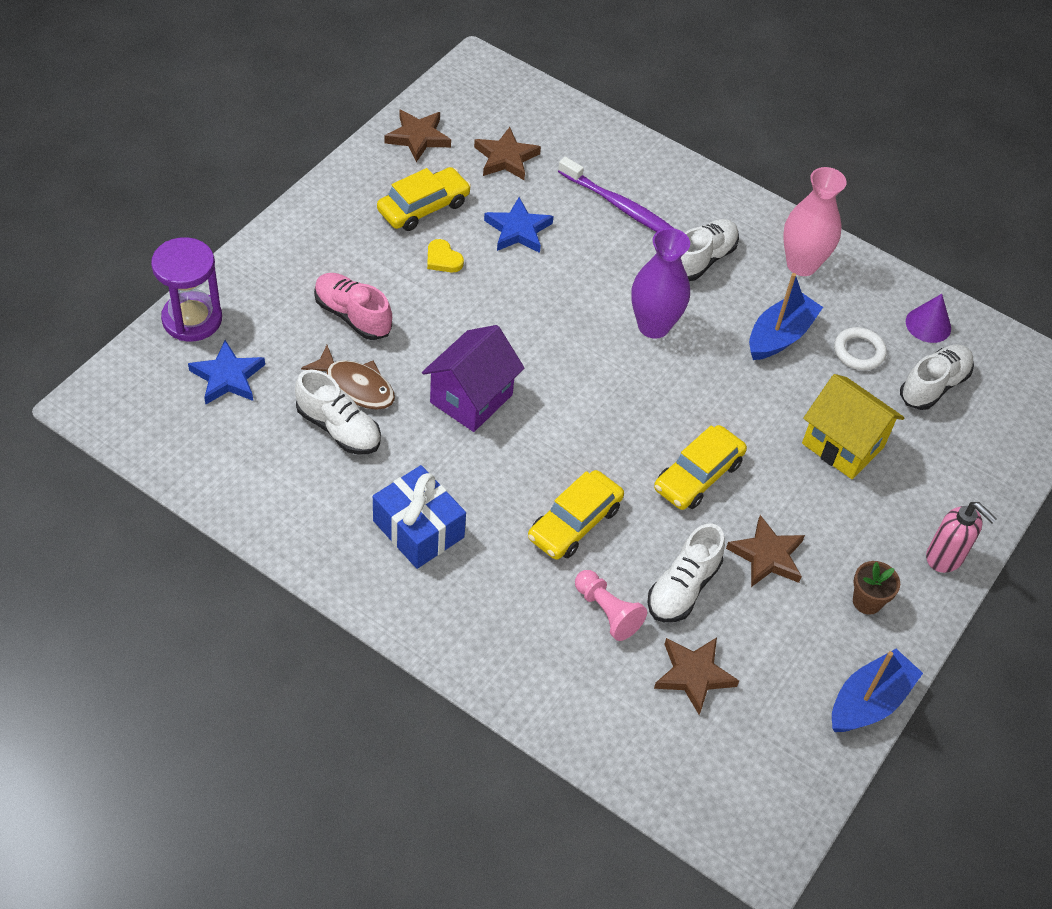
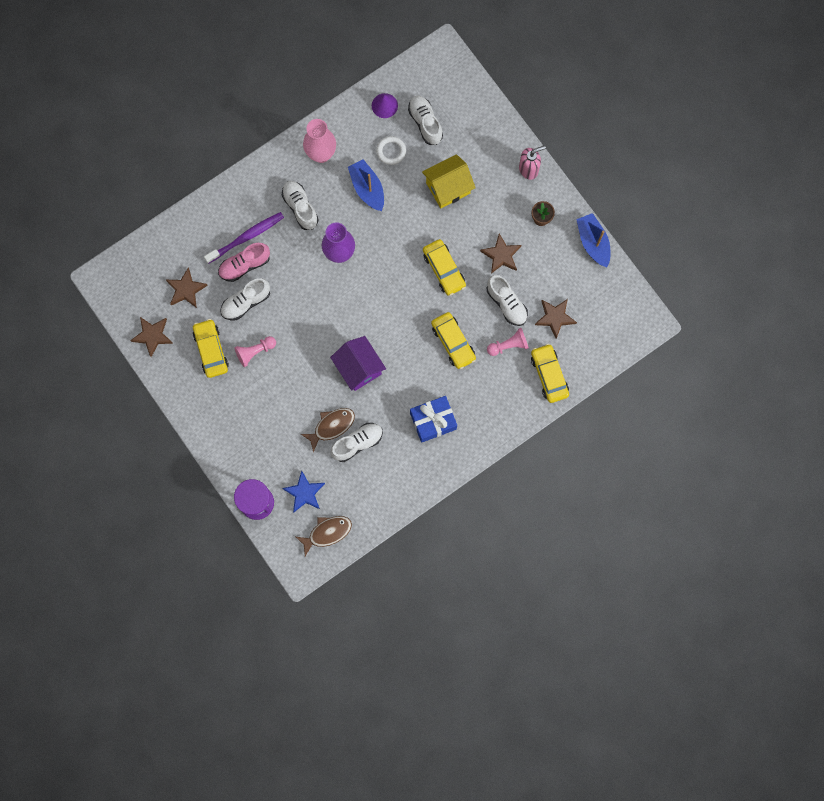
camera: 65 degrees left, 25 degrees up
(166, 425) = (327, 532): none -> brown fish
(353, 316) = (281, 414): pink shoe -> pink shoe (245, 265)
(443, 259) = (255, 352): yellow heart -> pink pawn
(518, 230) = (246, 302): blue star -> white shoe
(579, 695) = (549, 375): none -> yellow car

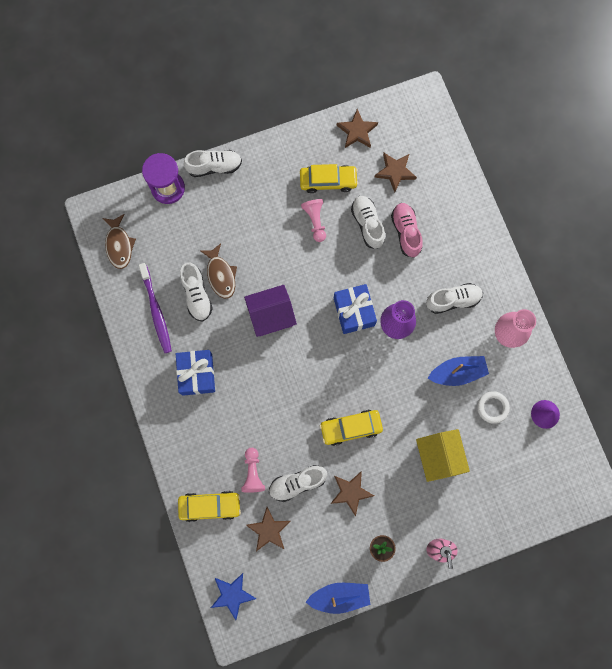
camera: 105 degrees right, 0 degrees up
(246, 237) = (434, 241): purple toothbrush -> purple toothbrush (156, 311)
(304, 493) = (163, 234): blue star -> blue star (232, 595)
(335, 294) = (354, 312): none -> blue gift
(425, 123) = (516, 452): white shoe -> white shoe (214, 166)
(453, 342) = (271, 416): yellow car -> none

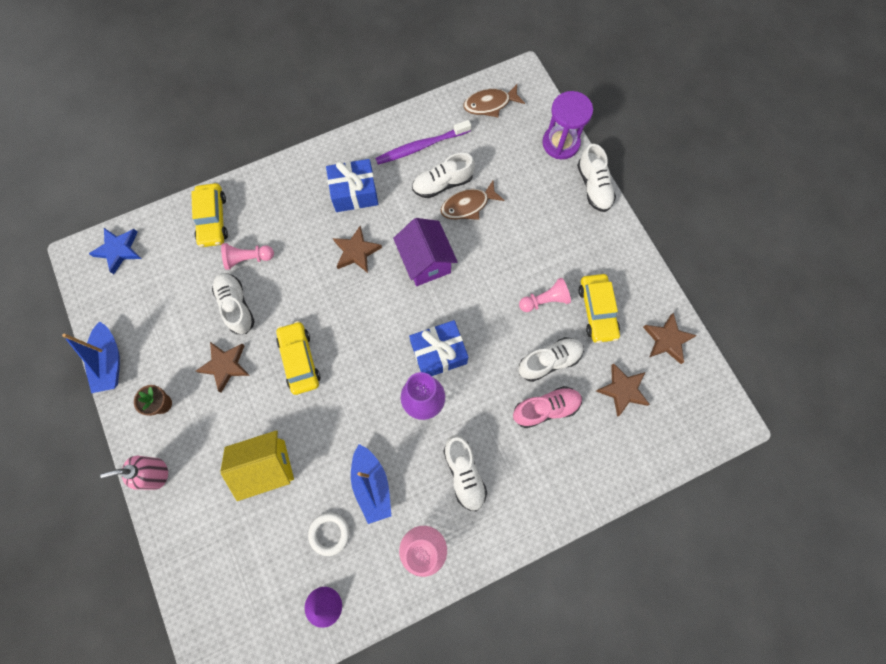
camera: 85 degrees right, 5 degrees down
(268, 530) = (185, 280): brown star -> brown star (356, 251)

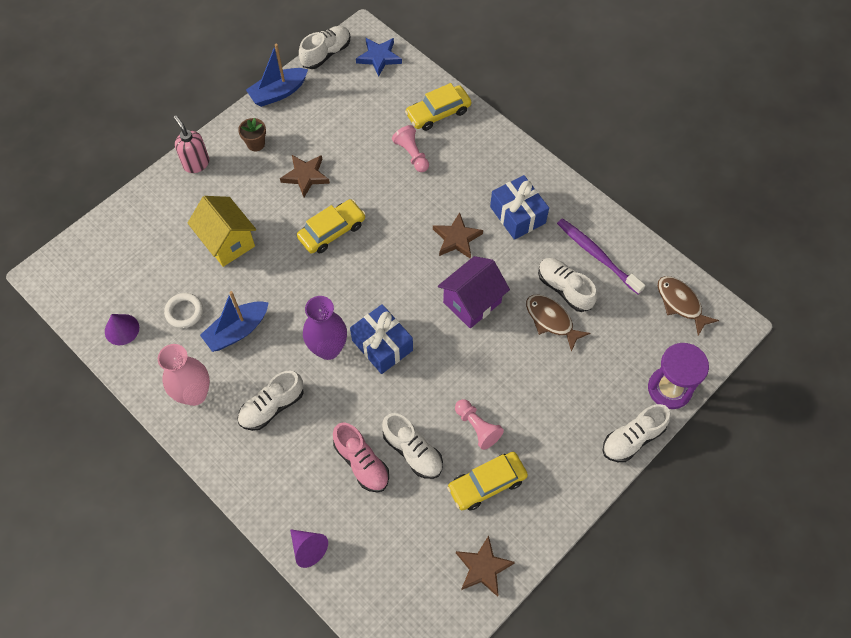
camera: 70 degrees right, 10 degrees down
(236, 306) = (363, 163): white shoe -> white shoe (326, 54)
(610, 481) = (308, 548): none -> purple cone
(622, 390) = (409, 534): brown star -> none

